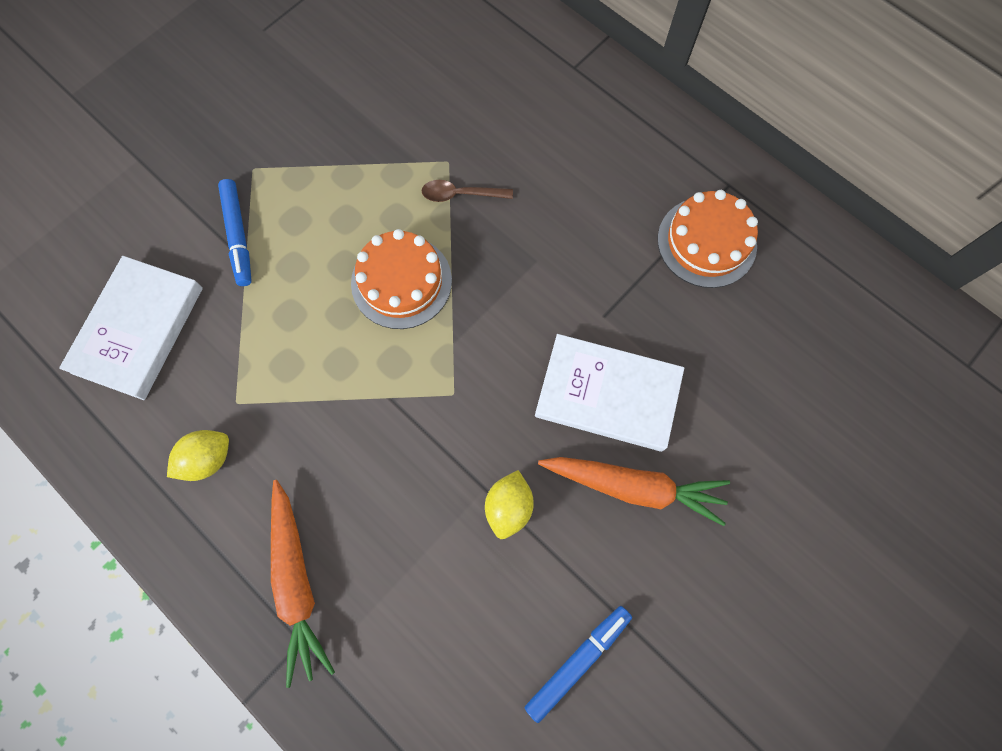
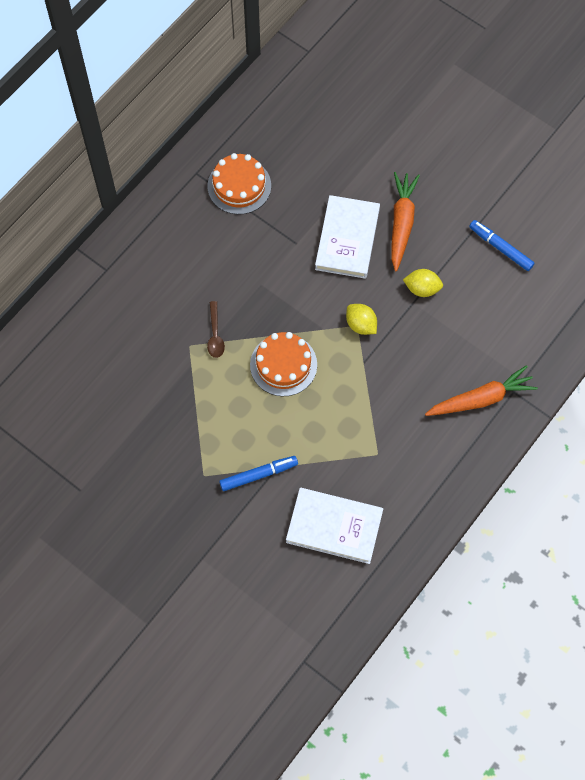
camera: 95 degrees left, 5 degrees down
(208, 459) = (415, 464): yellow lemon -> yellow lemon (361, 325)

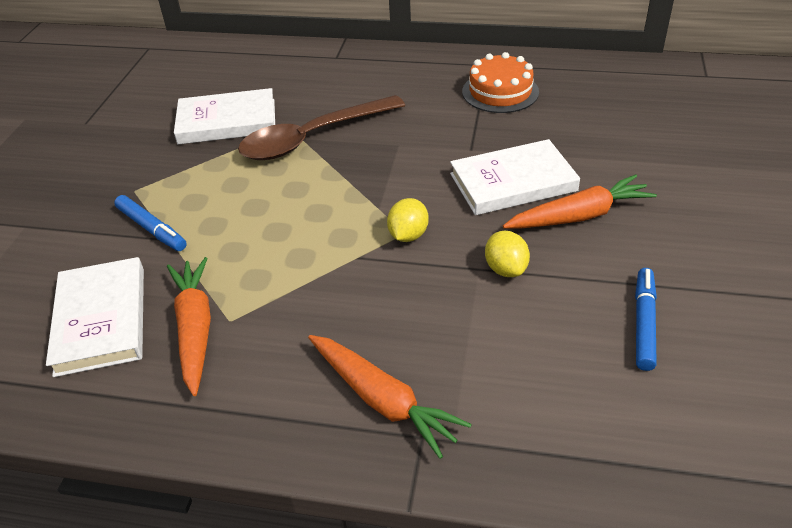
camera: 65 degrees right, 25 degrees down
(151, 385) = (227, 121): none -> white book
(215, 335) = (313, 138): brown spoon -> brown spoon, size x2.38
(283, 365) = (309, 195): orange cake -> none
(374, 475) = (195, 329): none -> orange carrot

